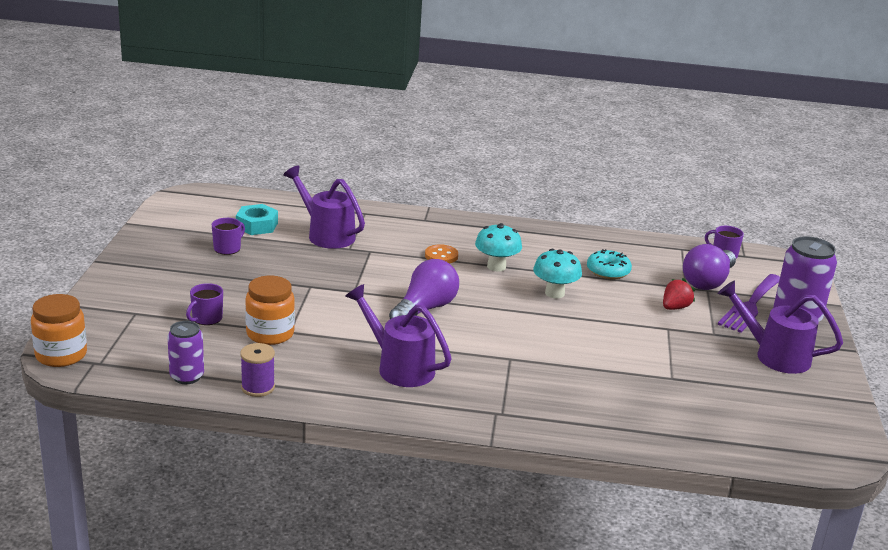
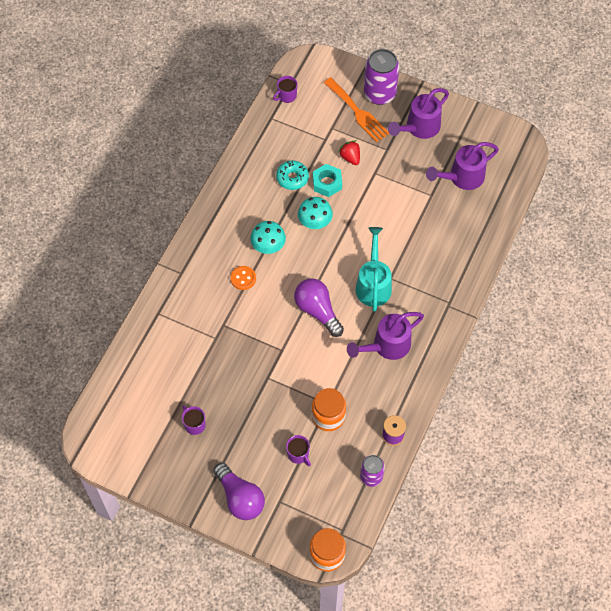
camera: 70 degrees left, 35 degrees up
(257, 225) = (160, 397): turquoise nut -> turquoise nut (327, 183)
(326, 234) = (188, 349): purple watering can -> purple watering can (462, 177)
(491, 346) = (373, 284): none -> turquoise watering can
(707, 282) = (321, 123): purple light bulb -> purple light bulb (240, 498)
(750, 305) = (357, 112): purple fork -> orange fork

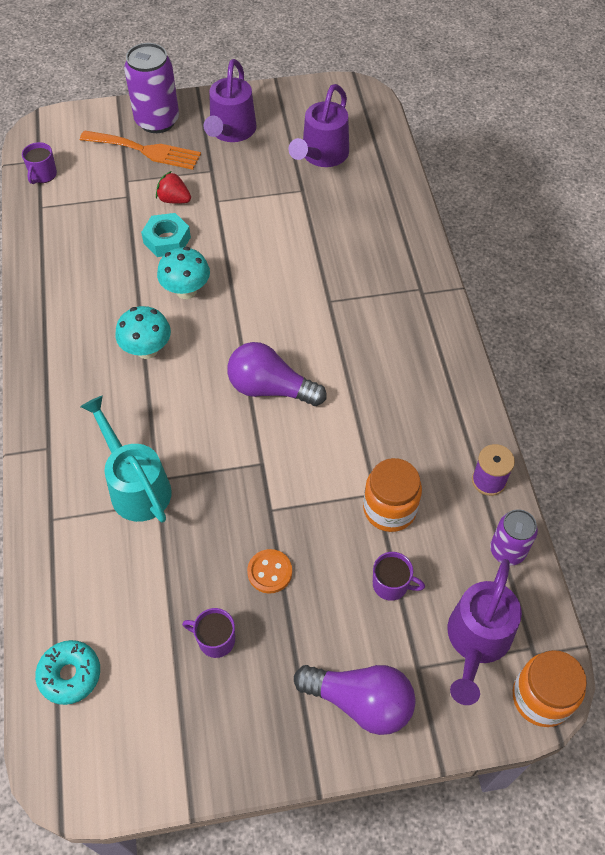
camera: 35 degrees left, 5 degrees down
(243, 278) = (141, 405): orange button -> orange button (269, 572)
(292, 178) = (118, 257): turquoise donut -> turquoise donut (70, 675)
(373, 284) = (315, 319): turquoise watering can -> turquoise watering can (136, 485)
(386, 346) = (390, 379): purple watering can -> purple watering can (476, 641)

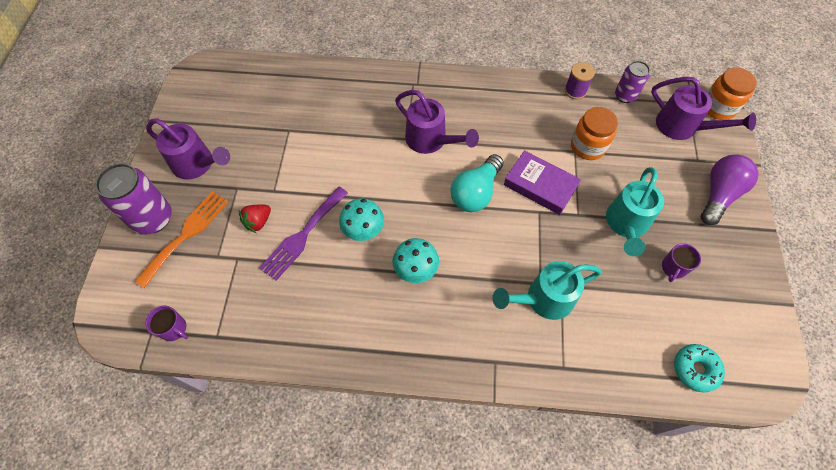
camera: 75 degrees left, 5 degrees up
(167, 240) = (302, 235): turquoise nut -> purple fork
(269, 572) = (626, 225): orange button -> turquoise watering can
(270, 388) = (475, 192): purple light bulb -> turquoise light bulb
(303, 459) = (540, 185): none -> purple book
(321, 156) = (257, 109): purple watering can -> purple watering can (431, 141)
(391, 584) = (642, 159): purple mug -> none

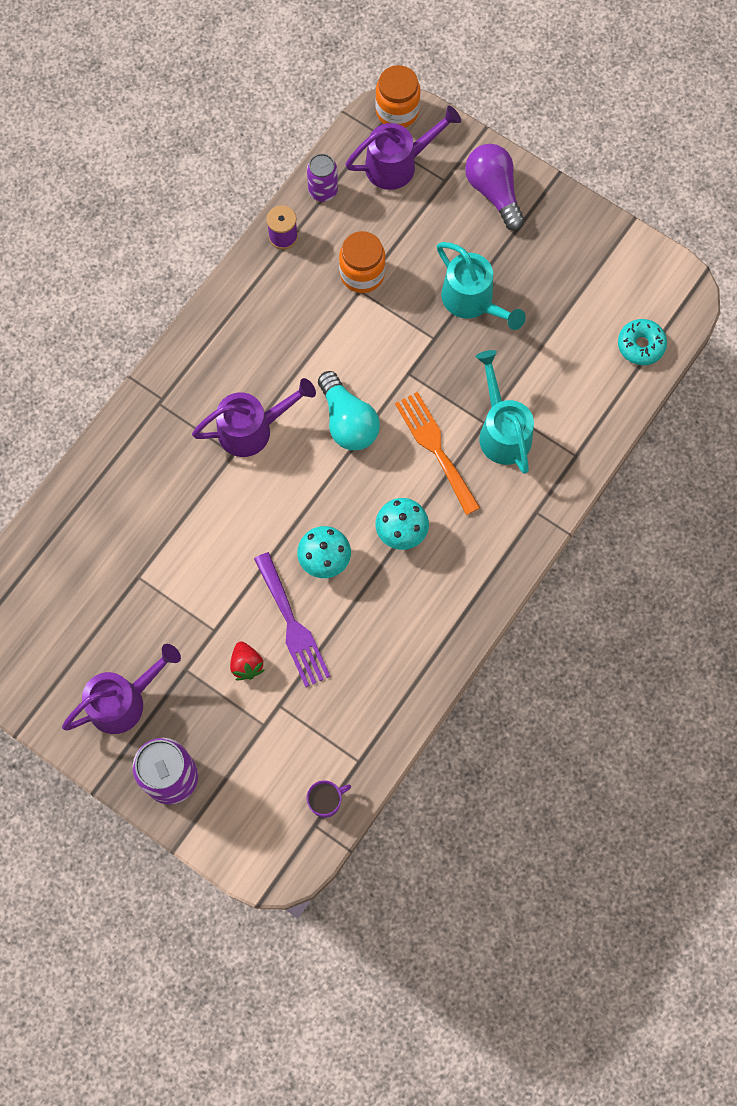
camera: 60 degrees left, 10 degrees up
(186, 234) = (216, 748): orange fork -> orange fork (435, 448)
(540, 185) = (379, 352): purple book -> none
(543, 299) = (502, 431): turquoise watering can -> turquoise watering can turned 150 degrees clockwise
(673, 268) = (541, 292): purple mug -> none

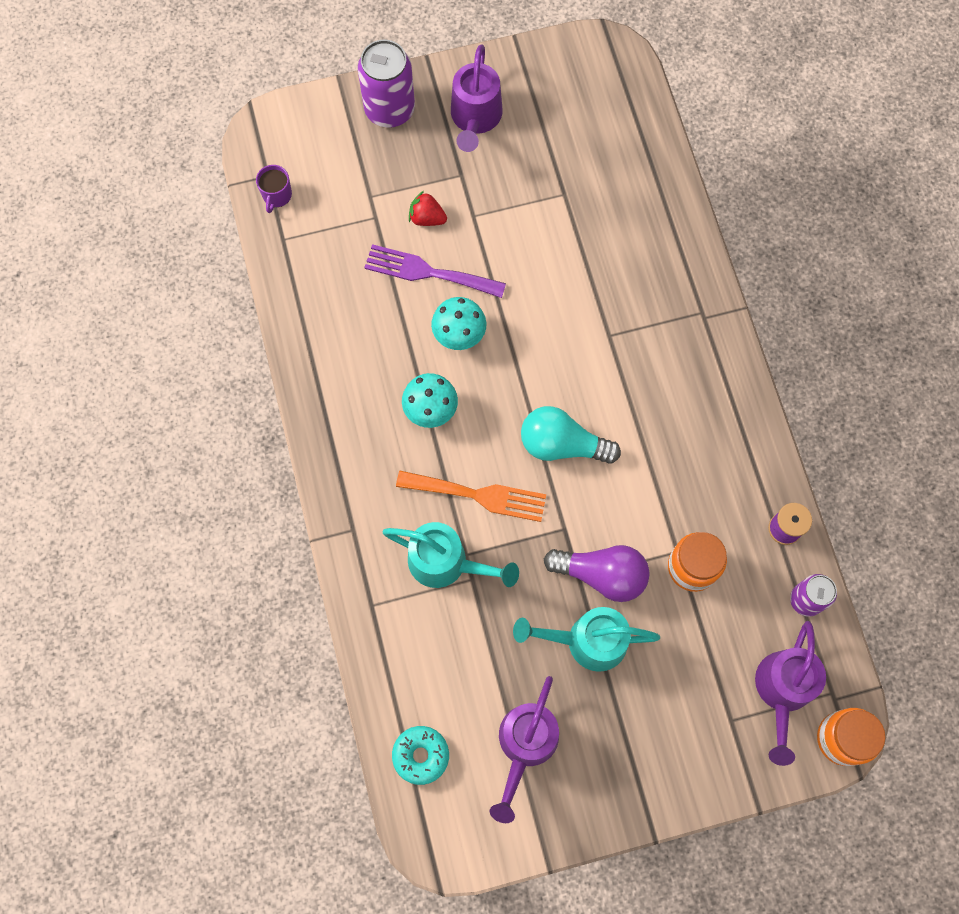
camera: 130 degrees right, 0 degrees up
(253, 429) = (618, 366): purple watering can -> purple watering can (524, 745)
(494, 192) = (683, 756): purple light bulb -> purple light bulb (601, 574)

